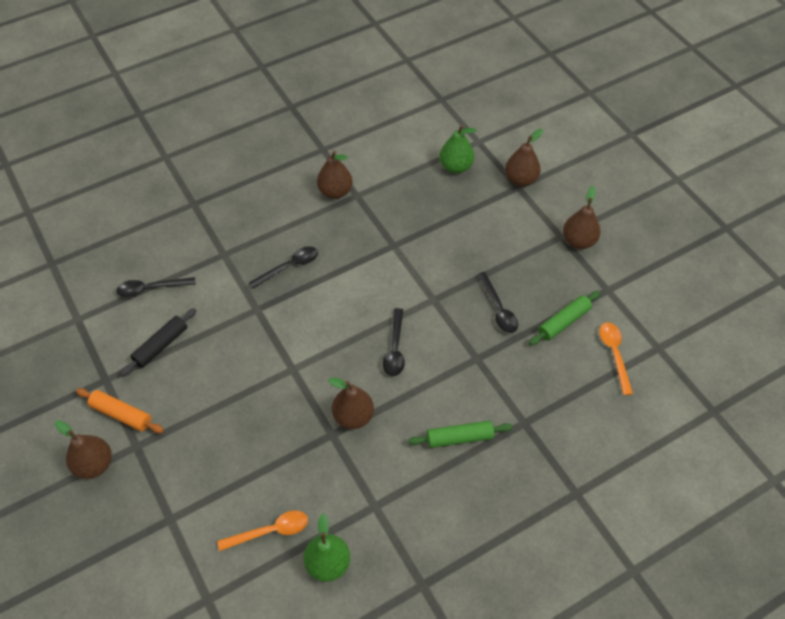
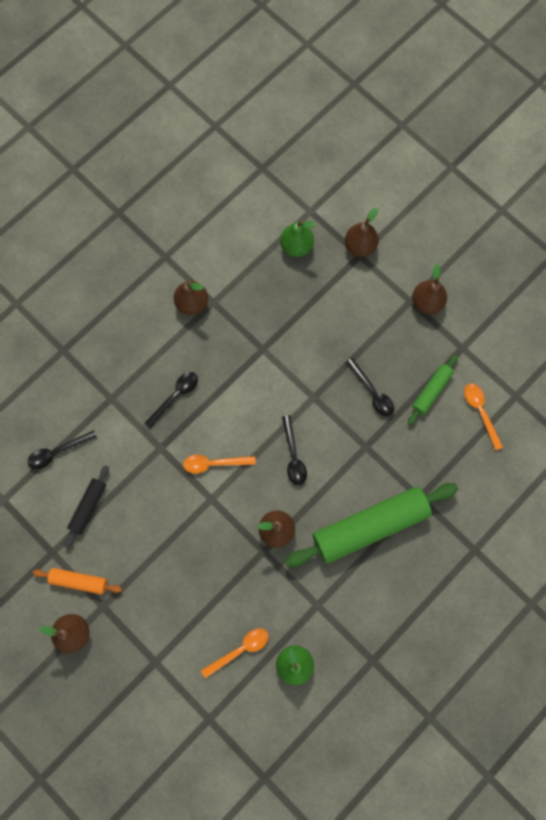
camera: 15 degrees left, 20 degrees up
(307, 336) = (214, 463): none -> orange spoon
(459, 438) = (370, 526): green rolling pin -> green rolling pin, size x2.08

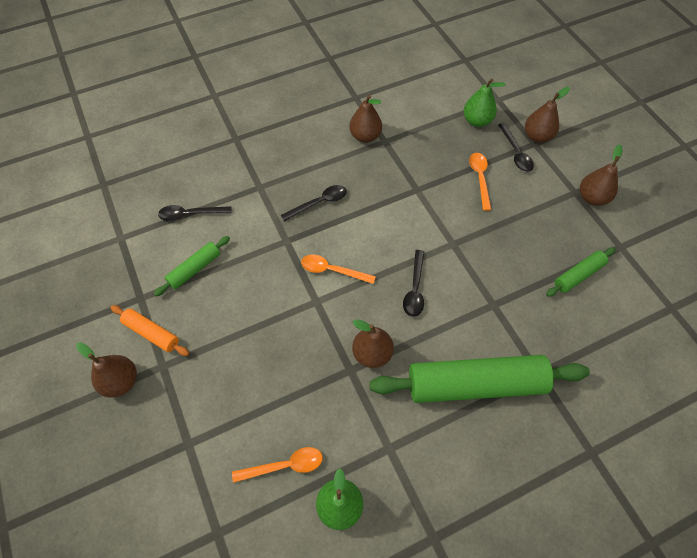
camera: 20 degrees right, 15 degrees down
(88, 507) = (194, 269): black rolling pin -> green rolling pin
(372, 392) = (515, 257): black spoon -> black spoon (515, 153)
(480, 412) = (628, 311): orange spoon -> orange spoon (480, 178)

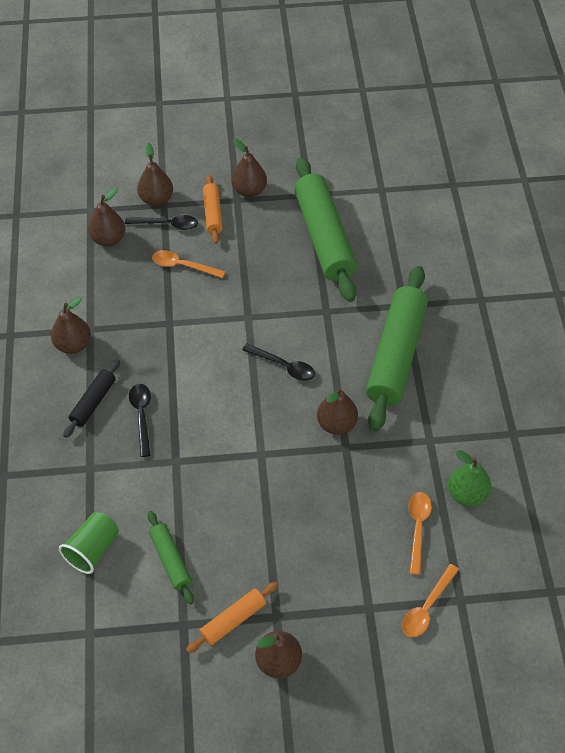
camera: 70 degrees left, 5 degrees down
(190, 214) = (93, 549): black spoon -> green cup
(319, 167) = (93, 402): none -> black rolling pin
(332, 270) = (231, 429): orange spoon -> orange spoon (427, 607)
(477, 121) = (108, 239): green pear -> brown pear
(548, 180) = (212, 213): none -> orange rolling pin
(578, 275) = (324, 237): green rolling pin -> green rolling pin, size x2.08

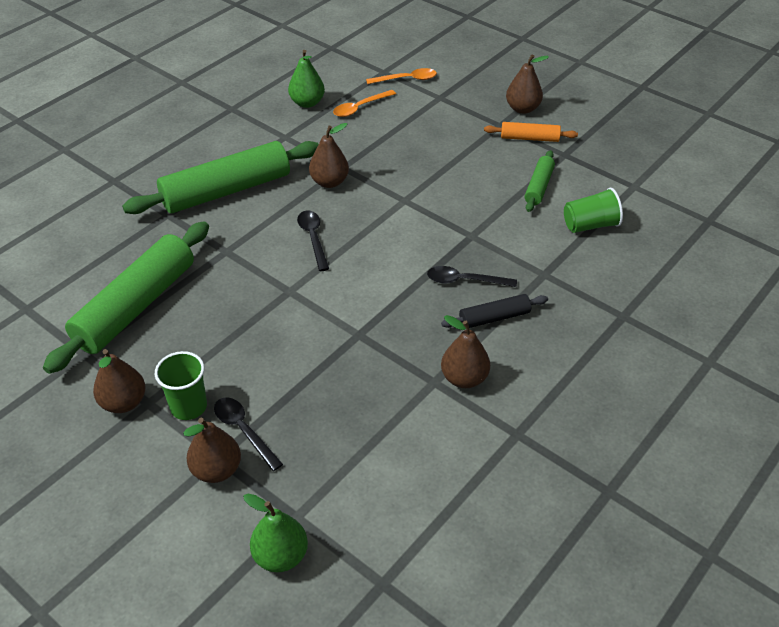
camera: 135 degrees left, 10 degrees down
(78, 191) = (280, 556): none -> green pear
(108, 239) = (317, 462): brown pear -> none
(142, 416) = (464, 280): black spoon -> black spoon turned 60 degrees clockwise
(183, 266) = (283, 376): orange spoon -> none
(212, 213) = (188, 406): orange rolling pin -> green cup

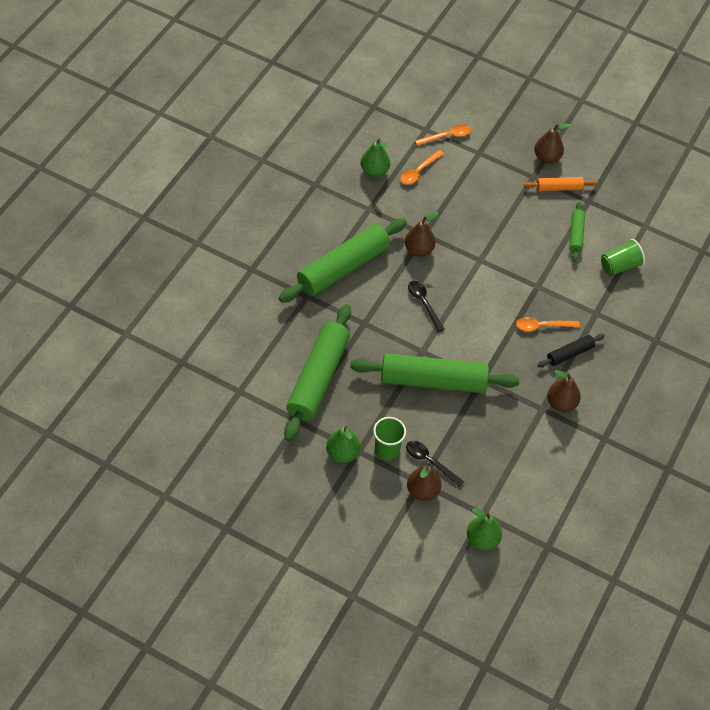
camera: 15 degrees left, 10 degrees up
(124, 402) = (342, 453): brown pear -> green pear
(290, 328) = (433, 381): none -> green rolling pin
(464, 280) = (542, 326): black spoon -> orange spoon

